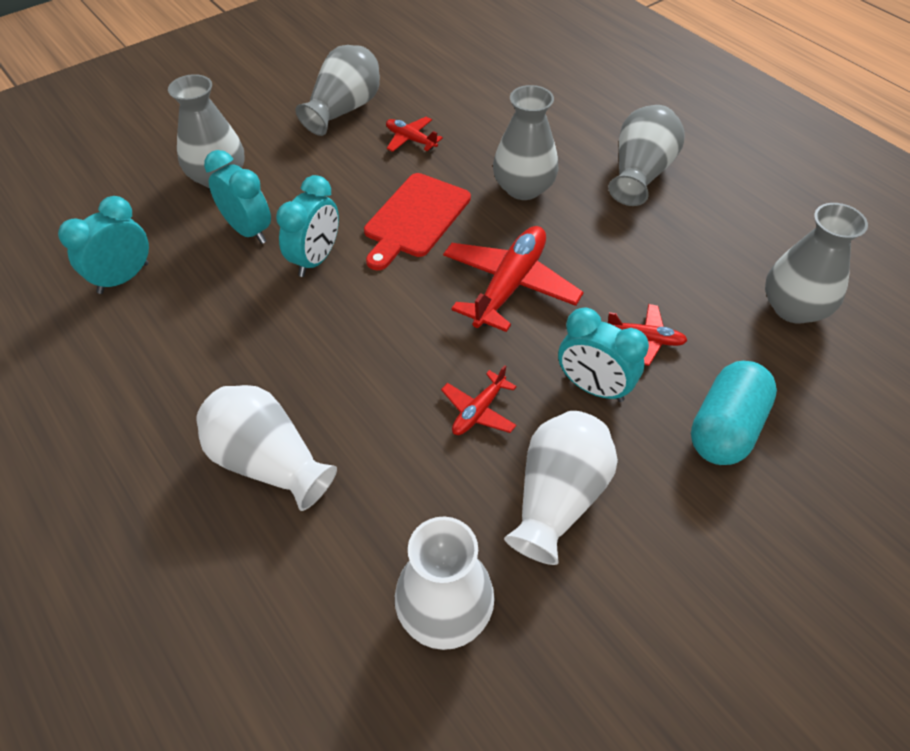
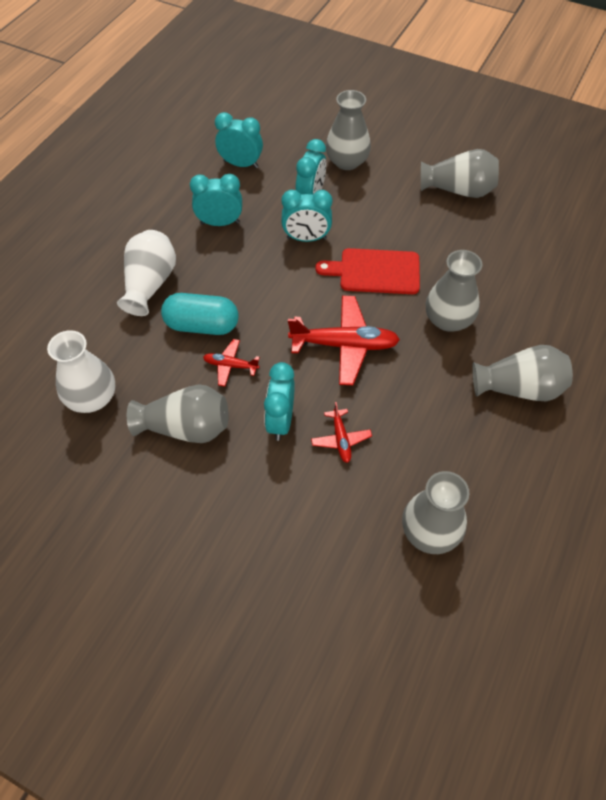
camera: 65 degrees right, 5 degrees up
(215, 338) = (220, 223): none -> turquoise clock
(411, 140) = (453, 238): red plane -> none
(557, 498) = (186, 427): white vase -> grey vase
(725, 428) = (285, 508): turquoise capsule -> turquoise capsule (202, 325)

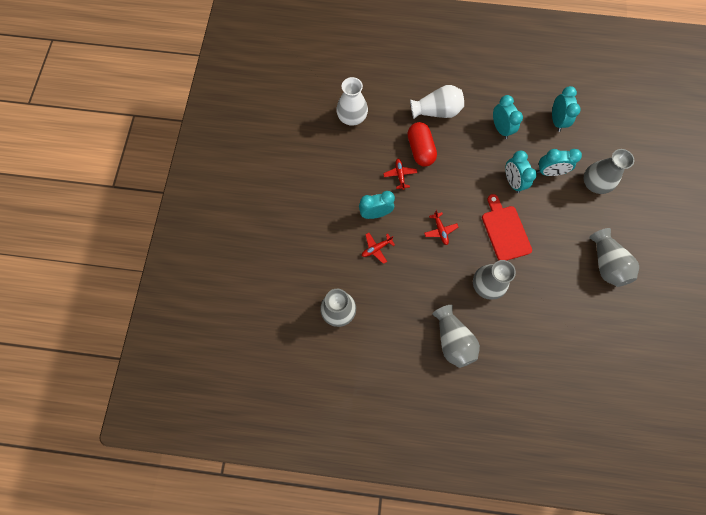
camera: 70 degrees right, 15 degrees up
(186, 427) = (353, 168): grey vase -> none
(202, 325) = (420, 150): turquoise capsule -> red capsule
(344, 345) = (440, 230): red plane -> red plane, size x0.52

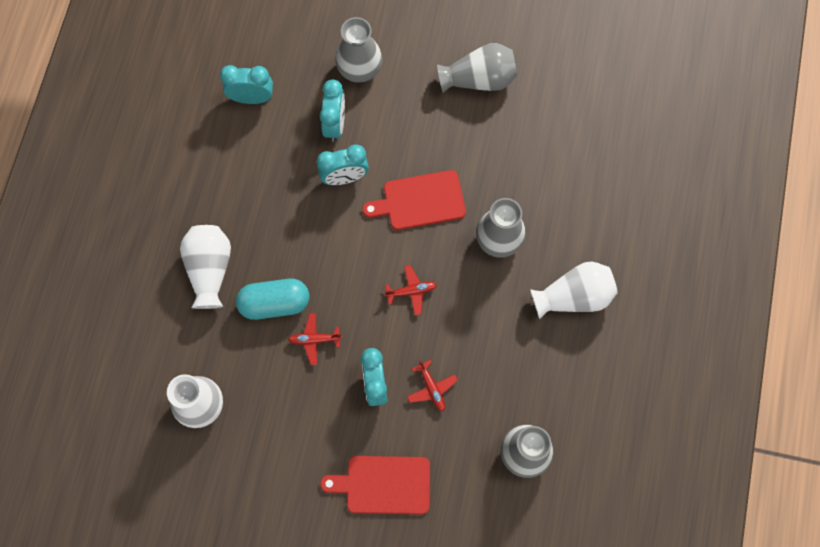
camera: 85 degrees left, 0 degrees up
(312, 224) = (383, 485): none -> red cutting board
(420, 150) = (275, 303): red capsule -> turquoise capsule
(452, 340) = (573, 296): grey vase -> white vase
(500, 128) = (254, 179): turquoise clock -> none

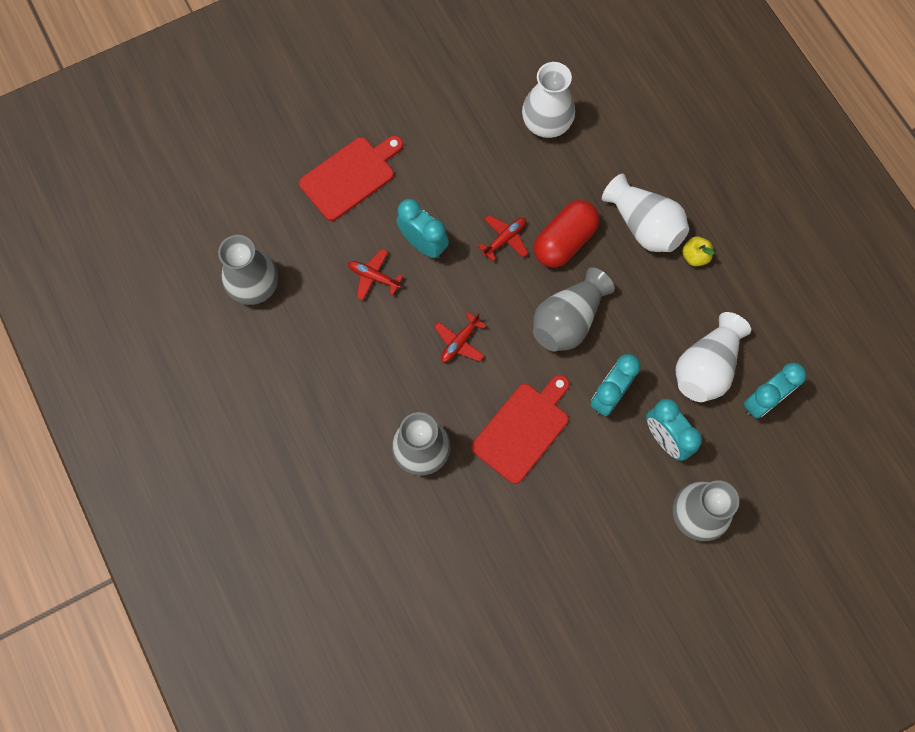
camera: 140 degrees right, 0 degrees up
(198, 220) = (695, 256): none -> yellow apple
(275, 303) = (564, 241): turquoise capsule -> red capsule
(479, 79) = (575, 601): grey vase -> grey vase (568, 320)
(573, 296) = (312, 452): white vase -> white vase (706, 367)

